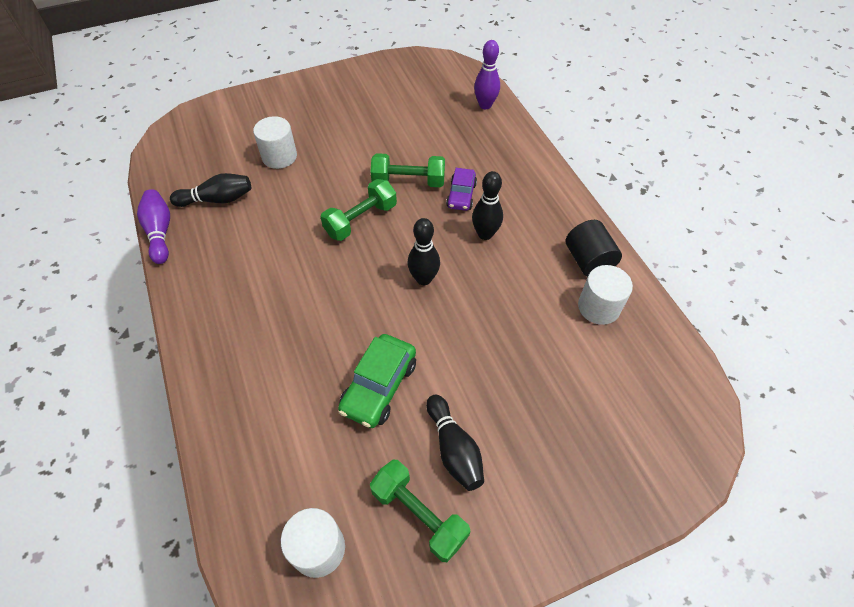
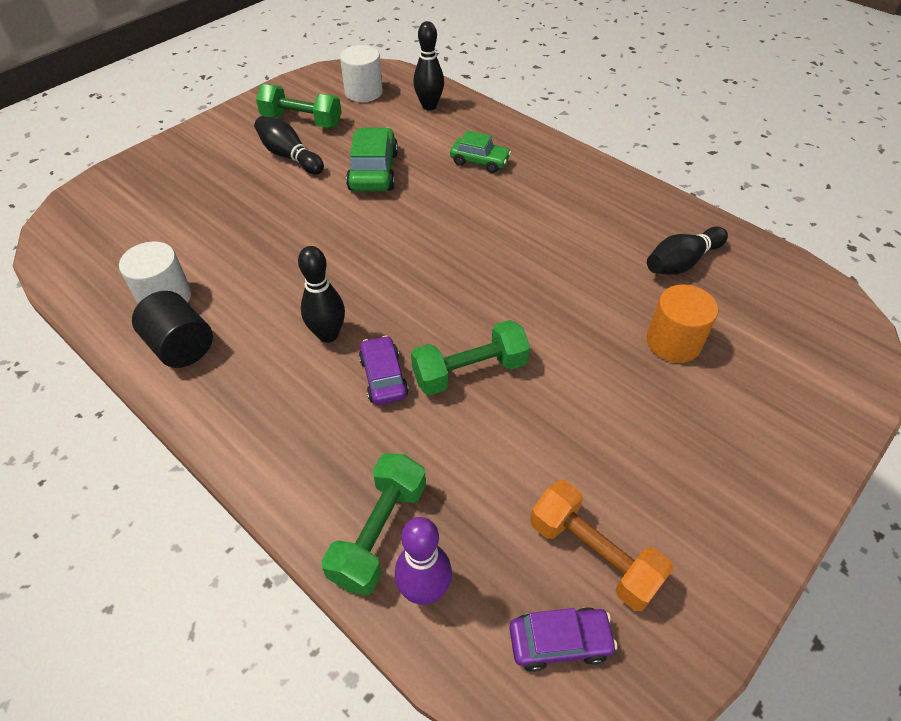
camera: 155 degrees right, 5 degrees down
(160, 232) = (696, 212): purple bowling pin -> none
(273, 358) = (479, 161): none -> green car
(279, 156) = (673, 342): white cylinder -> orange cylinder
(361, 220) = (495, 298): green dumbbell -> green dumbbell (379, 533)
(405, 93) = (593, 554): none -> orange dumbbell
(424, 279) = (380, 262): black bowling pin -> black bowling pin (429, 106)
(439, 76) = (559, 641): none -> purple car

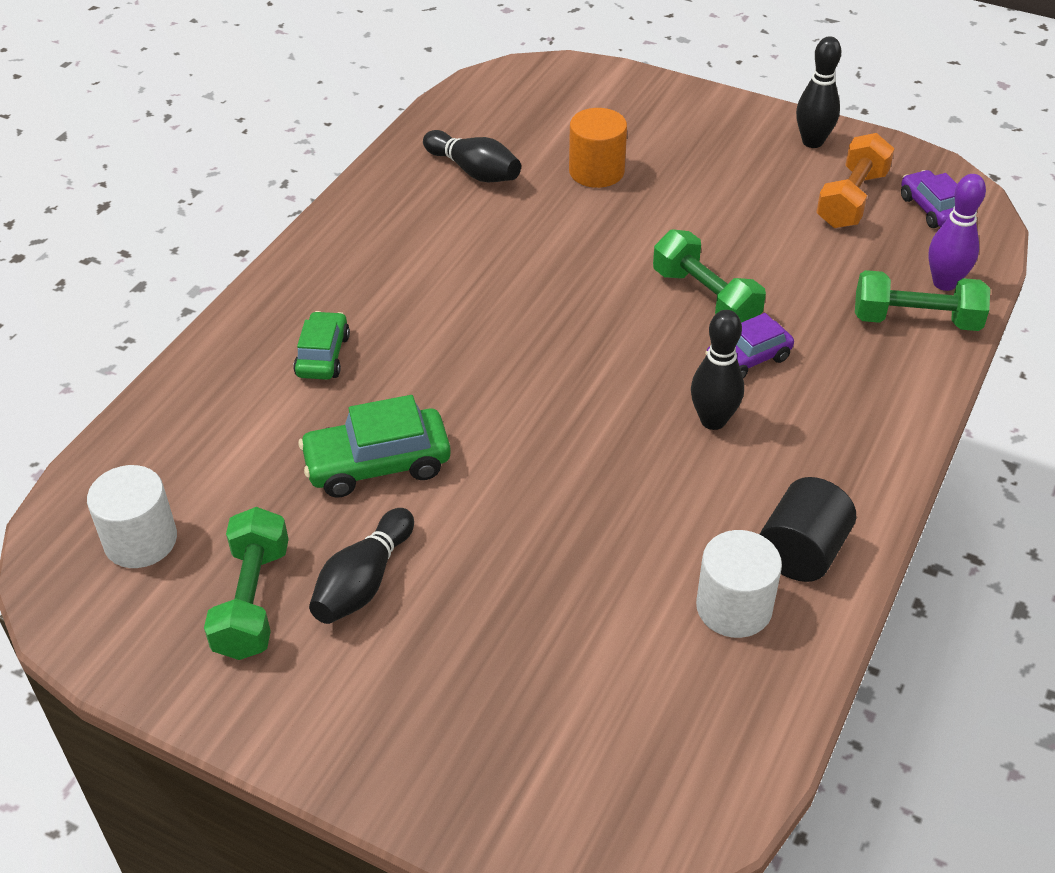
camera: 105 degrees left, 5 degrees down
(429, 106) = (177, 442): black bowling pin -> black bowling pin (812, 142)

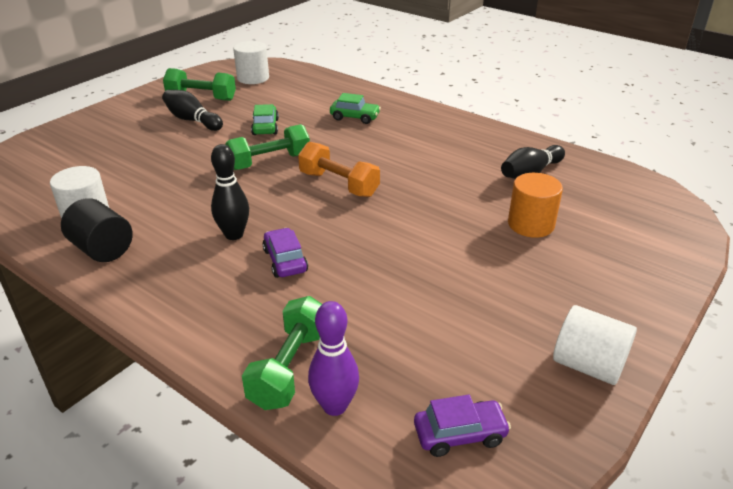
camera: 100 degrees right, 10 degrees down
(377, 464) = (265, 127): green car -> green car, size x0.65
(705, 298) = (360, 252): green dumbbell -> green dumbbell (269, 162)
(812, 142) = (588, 365): black bowling pin -> white cylinder
(851, 199) = (482, 370): orange dumbbell -> orange dumbbell (339, 184)

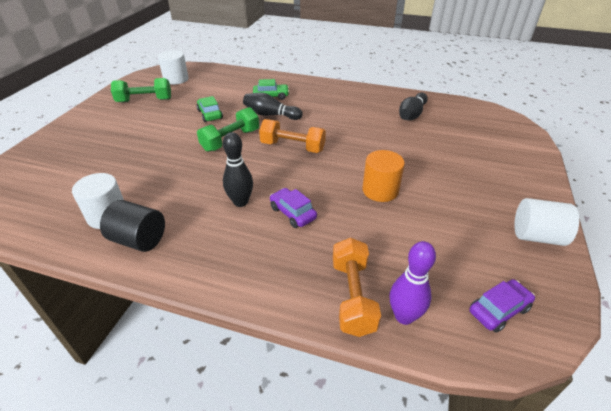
camera: 20 degrees left, 5 degrees up
(192, 120) = (148, 119): black bowling pin -> black bowling pin (271, 115)
(290, 368) = (353, 296): green dumbbell -> orange dumbbell
(530, 224) = (436, 149): orange cylinder -> orange cylinder (380, 190)

